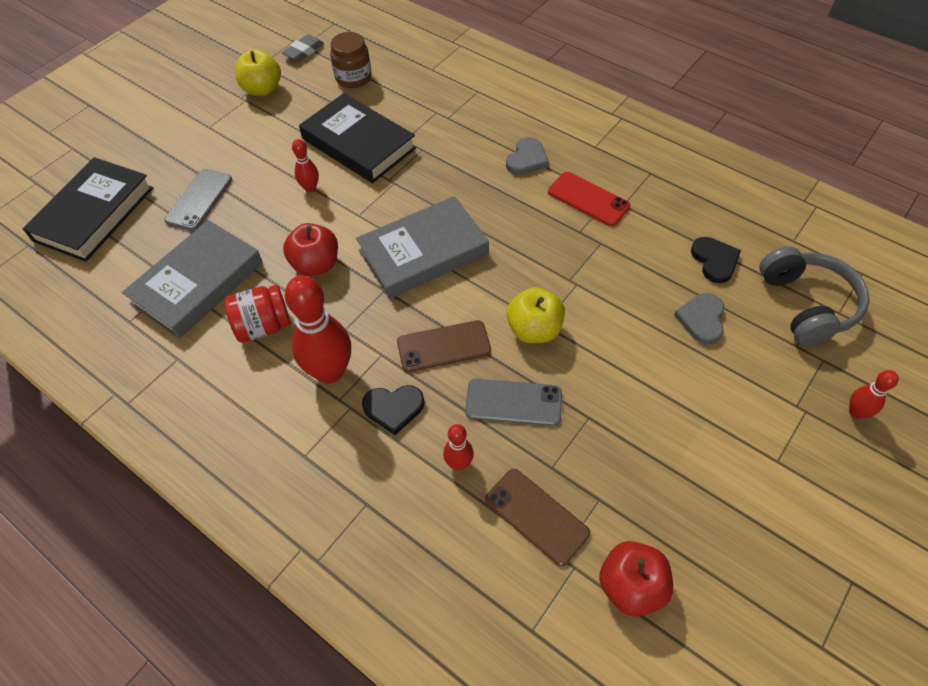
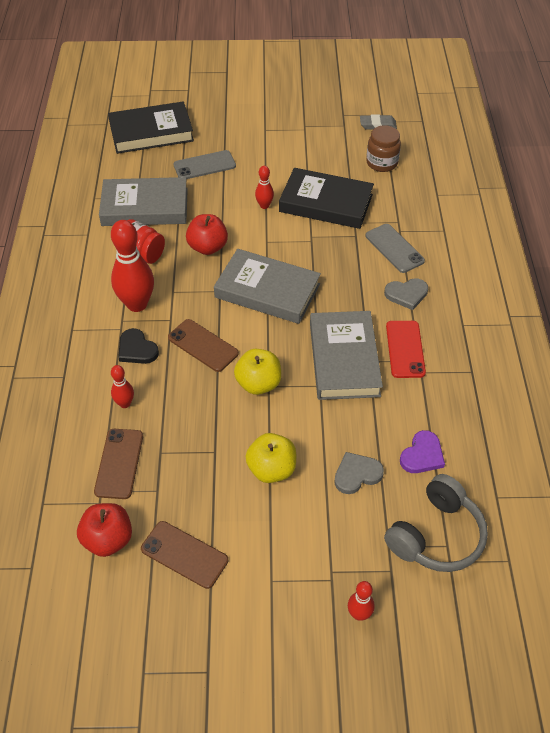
camera: 50 degrees right, 5 degrees down
(262, 89) = (322, 130): yellow apple -> yellow apple (271, 469)
(358, 143) = (326, 203): black book -> black book turned 75 degrees counterclockwise
(513, 402) = (191, 405): grey phone -> grey phone (394, 248)
(562, 247) = (344, 359): none -> grey book
(699, 521) = (184, 554): none -> brown phone
(714, 261) = (422, 455): black heart -> purple heart

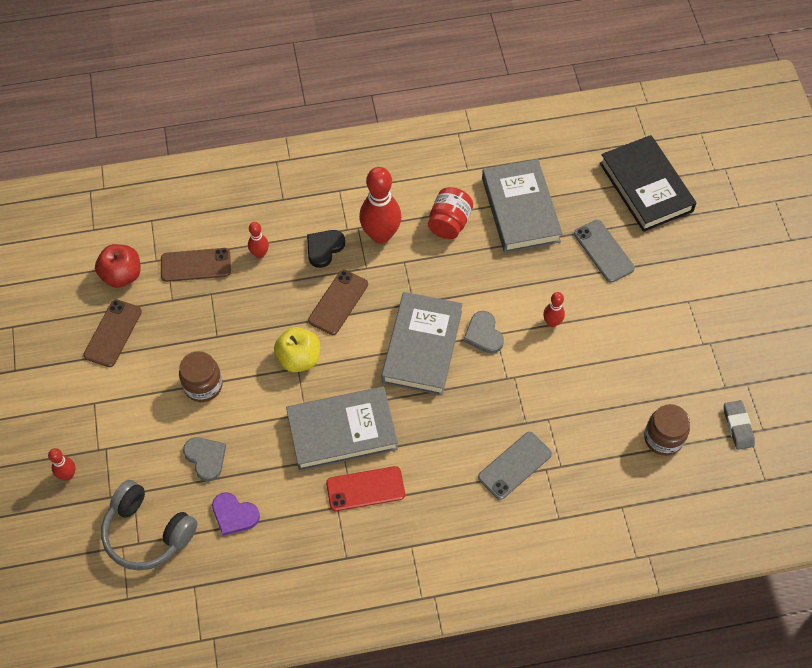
camera: 80 degrees right, 10 degrees up
(207, 247) = (473, 280): red apple -> none
(271, 469) = (203, 385): yellow apple -> brown jar
(326, 203) = (573, 385): black book -> none
(406, 294) = (445, 484): grey heart -> grey heart (483, 334)

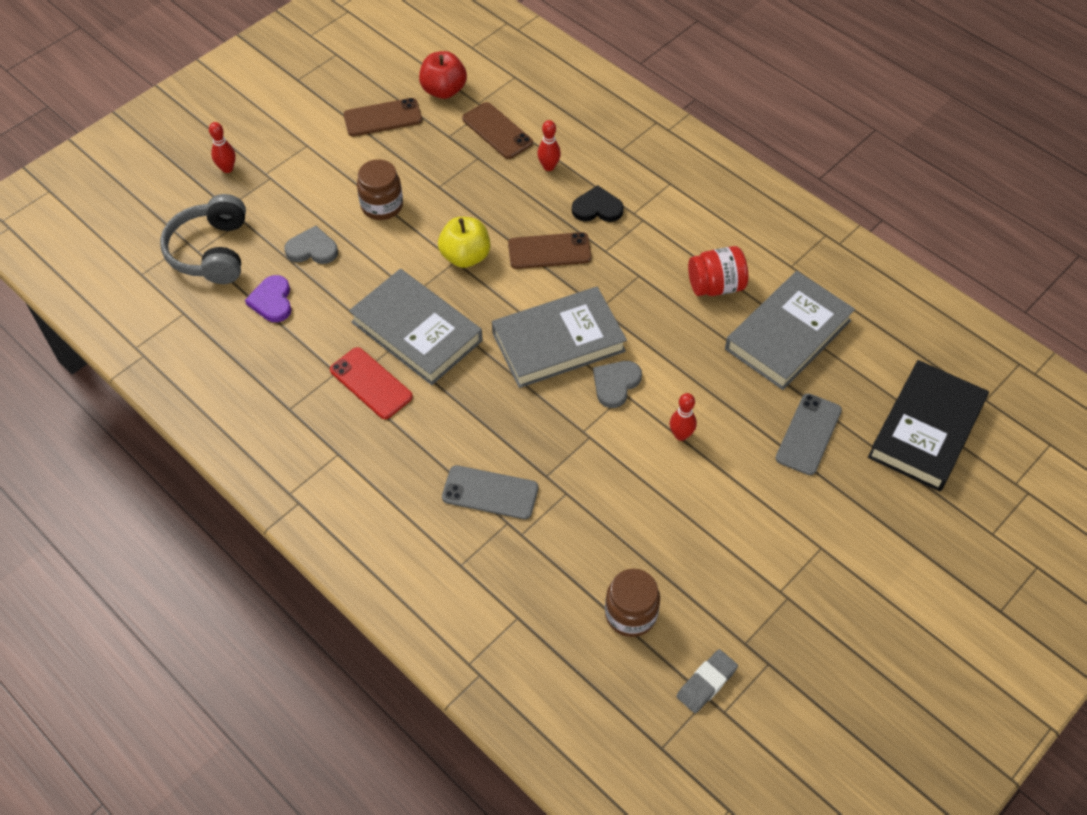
camera: 55 degrees right, 5 degrees down
(206, 458) = (312, 249): grey heart -> grey heart turned 105 degrees counterclockwise
(380, 235) = (651, 241): red bowling pin -> none

